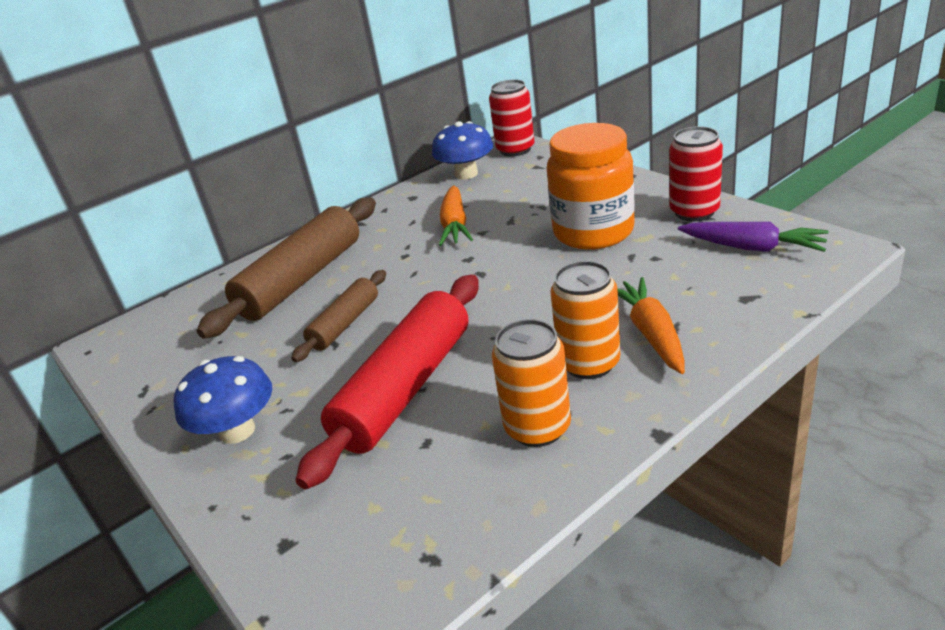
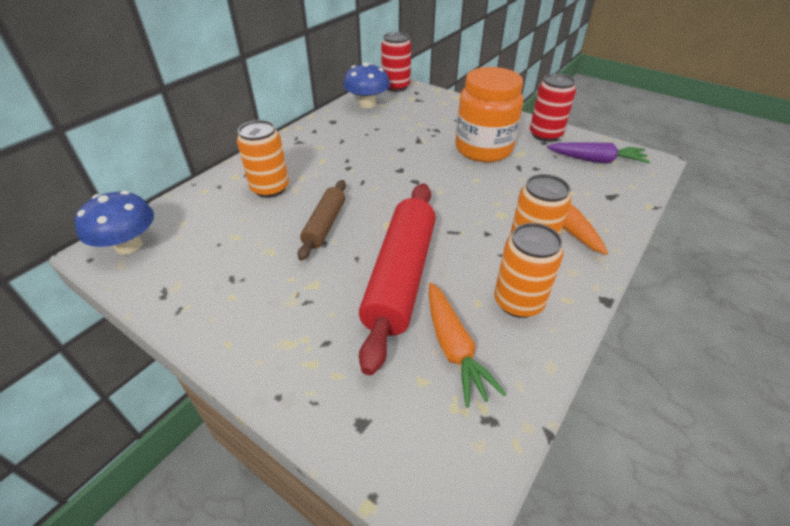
camera: 20 degrees left, 10 degrees up
(237, 431) = (271, 324): blue mushroom -> blue mushroom (129, 246)
(302, 279) = (270, 188): brown rolling pin -> orange can
(455, 225) = (377, 143): orange carrot -> orange carrot (454, 348)

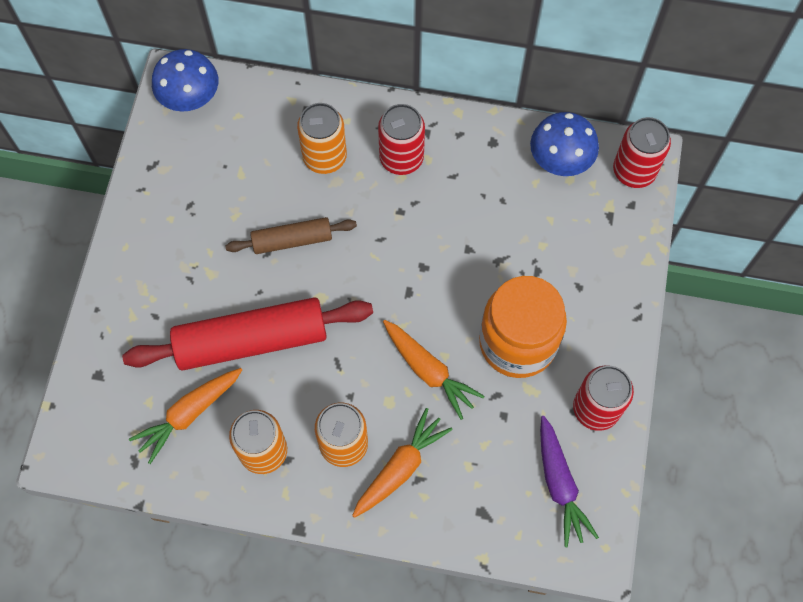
camera: 65 degrees right, 25 degrees up
(307, 156) = (401, 158): none -> red can
(485, 189) = (429, 371): none -> orange carrot

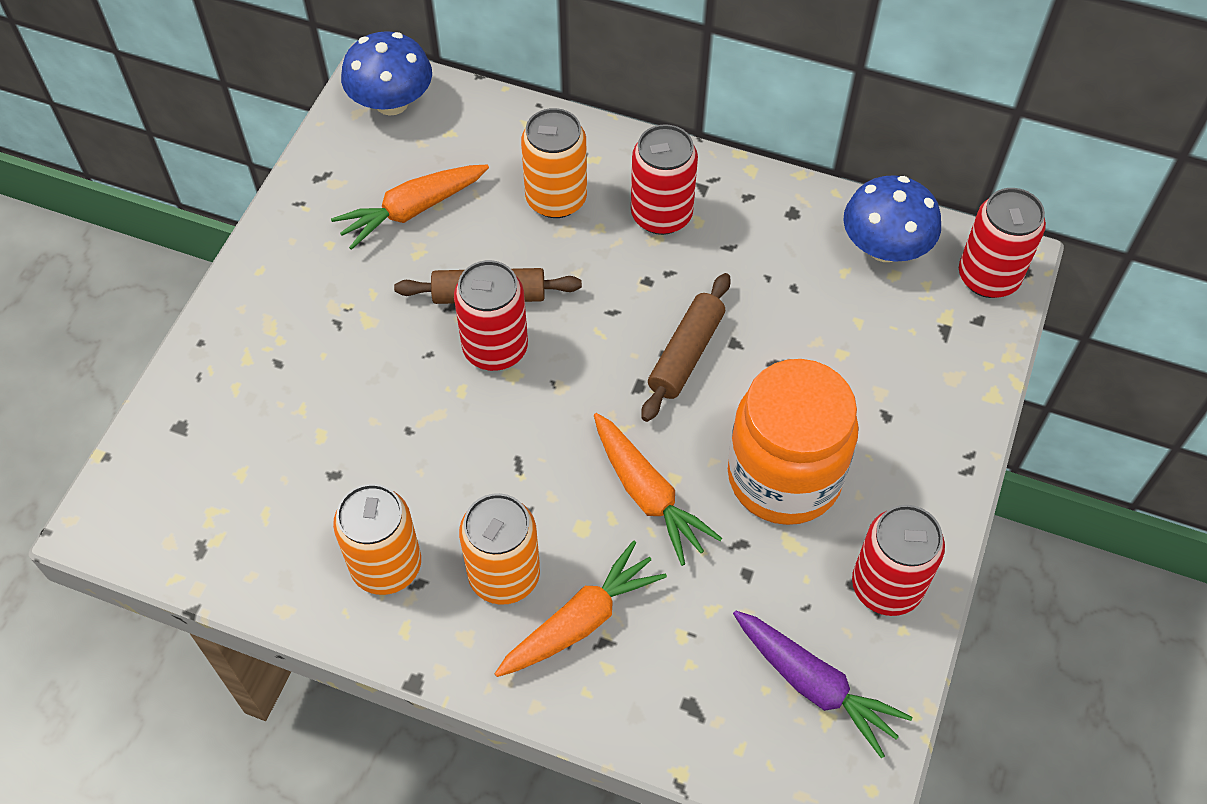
camera: 10 degrees right, 10 degrees down
(189, 414) = (292, 498): orange carrot -> orange carrot (411, 211)
(251, 340) = (404, 415): red rolling pin -> none
(304, 280) = (495, 348): none -> red can
(437, 263) = (686, 354): none -> brown rolling pin
(560, 485) = (815, 686): purple carrot -> purple carrot turned 45 degrees counterclockwise

